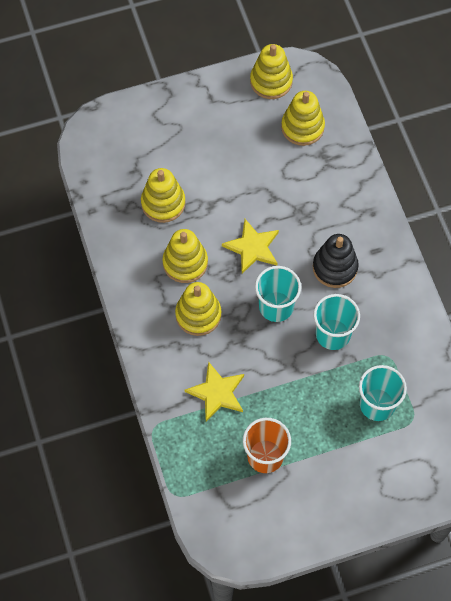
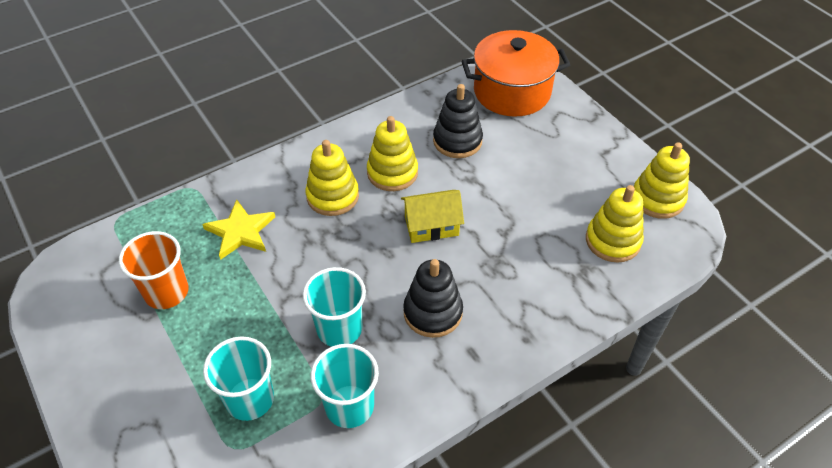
camera: 75 degrees right, 15 degrees down
(115, 142) = (512, 91): none -> orange pot
(163, 203) = (457, 141): yellow stacking toy -> black stacking toy
(252, 247) = (431, 226): yellow star -> yellow house
(276, 306) = (362, 263): turquoise cup -> turquoise cup (349, 406)

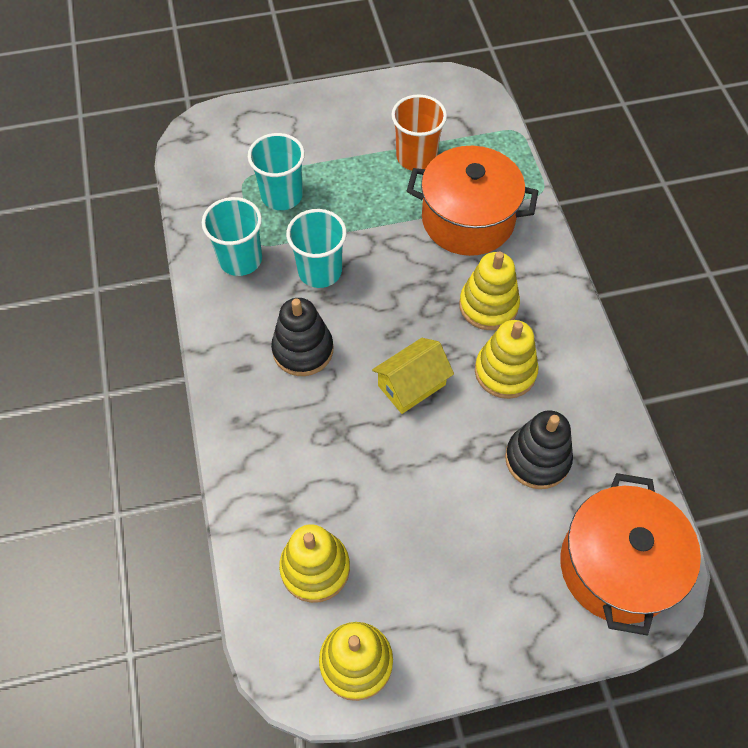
camera: 110 degrees right, 10 degrees up
(240, 231) = (468, 220): yellow star -> orange pot
(431, 226) = (411, 385): yellow house -> yellow house turned 45 degrees clockwise

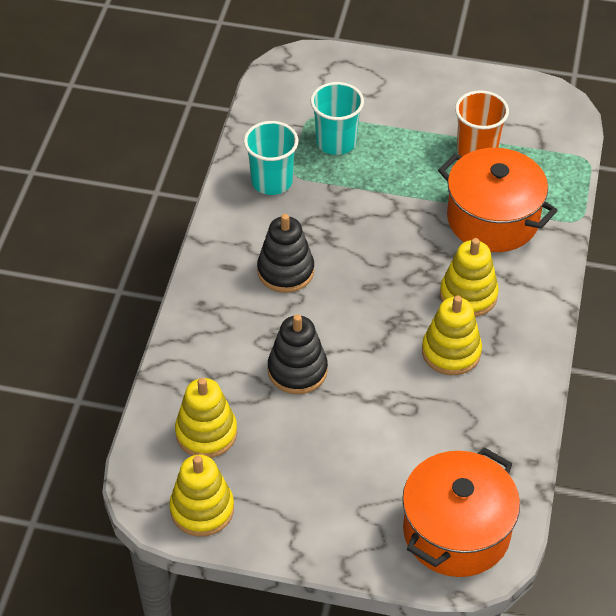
camera: 25 degrees right, 10 degrees down
(320, 271) = (335, 215): turquoise cup -> none
(411, 385) = (363, 331): yellow house -> none
(537, 459) = (437, 428): black stacking toy -> black stacking toy (297, 370)

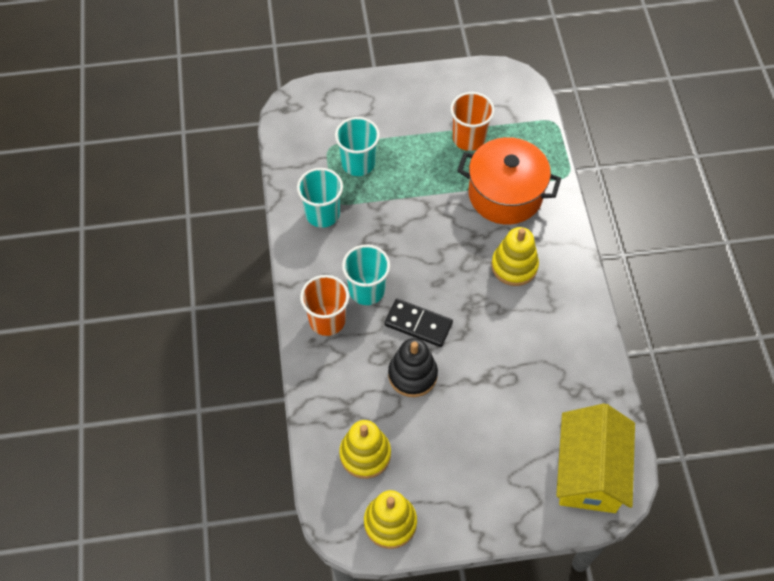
camera: 20 degrees left, 10 degrees up
(227, 288) = (327, 320): none -> orange cup
(285, 271) = (367, 290): black stacking toy -> turquoise cup
(328, 322) = (418, 324): none -> black domino
(451, 352) = (521, 319): yellow stacking toy -> none
(456, 531) = (589, 471): orange pot -> yellow house

